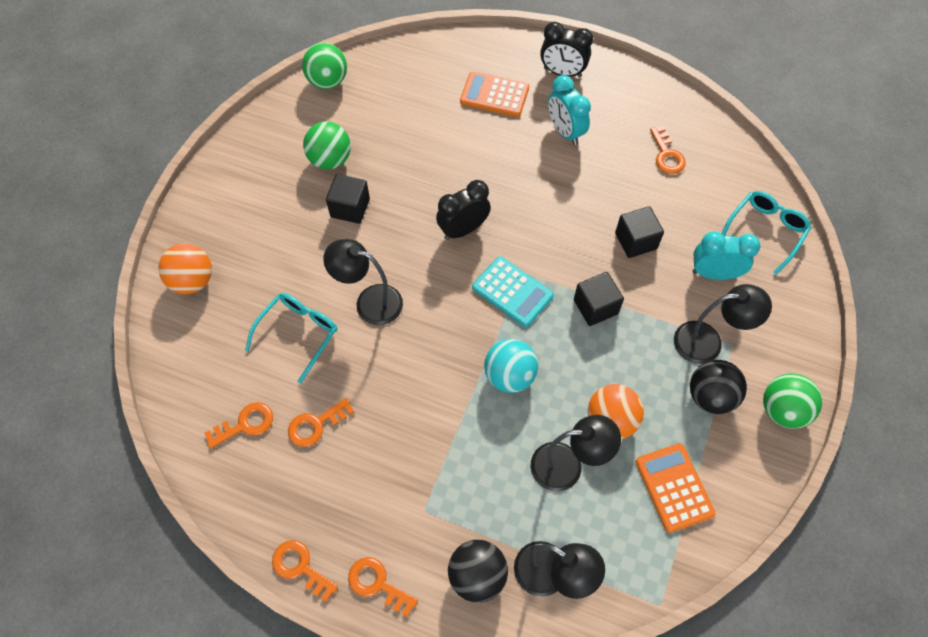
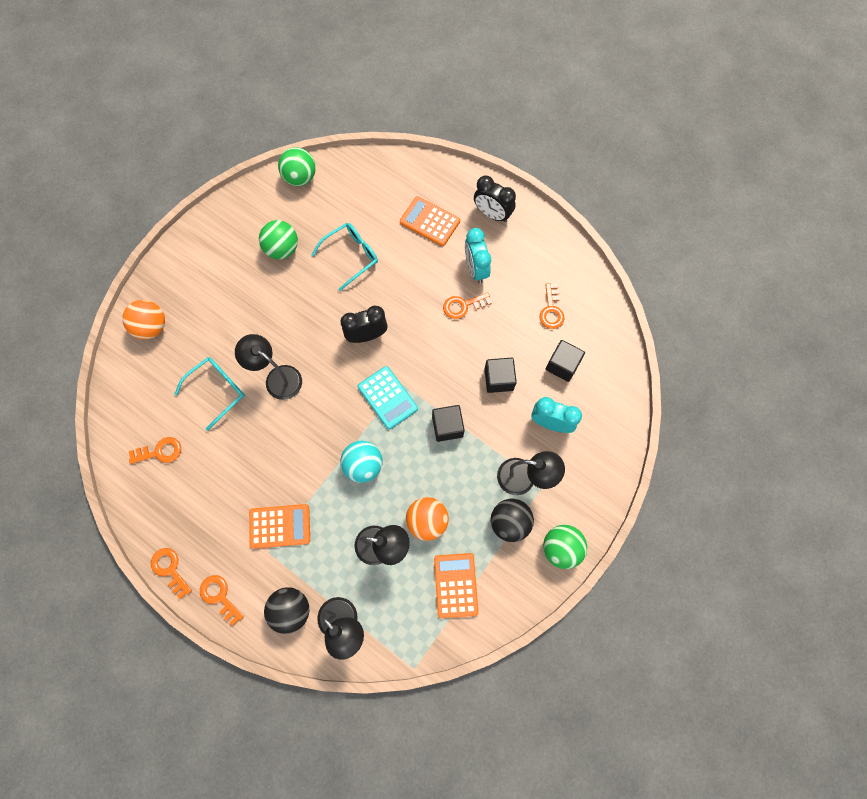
camera: 15 degrees right, 10 degrees up
(316, 425) = (210, 466): orange key -> orange key (463, 306)
(350, 208) = (285, 295): black cube -> black cube (562, 365)
(429, 475) = (280, 526): none -> orange calculator
(765, 231) = (606, 397): turquoise glasses -> turquoise glasses (351, 256)

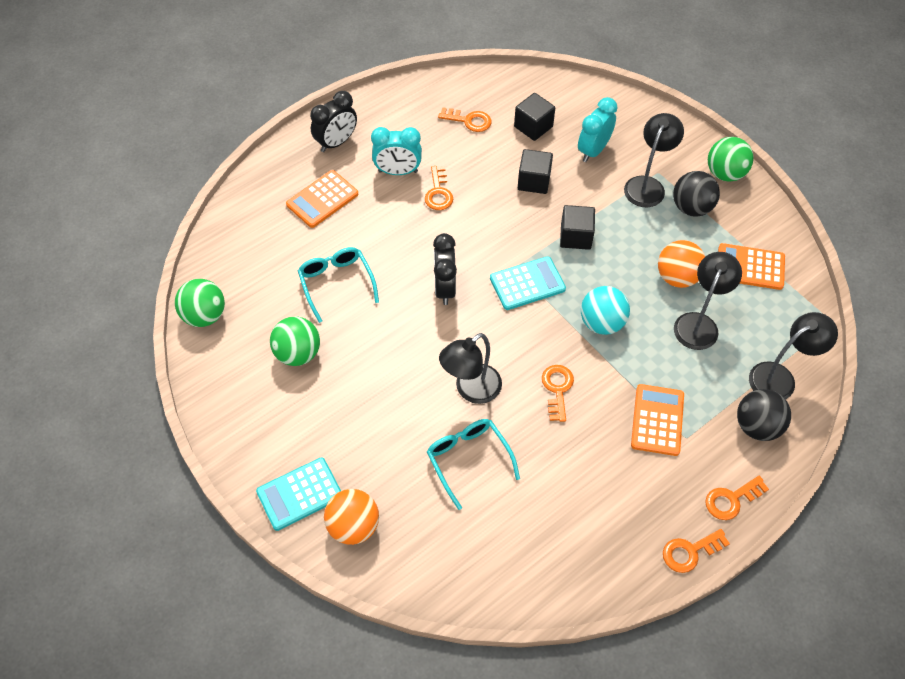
camera: 75 degrees left, 15 degrees down
(160, 452) = (534, 541): orange key -> orange key (557, 389)
(169, 285) = (299, 494): none -> turquoise calculator

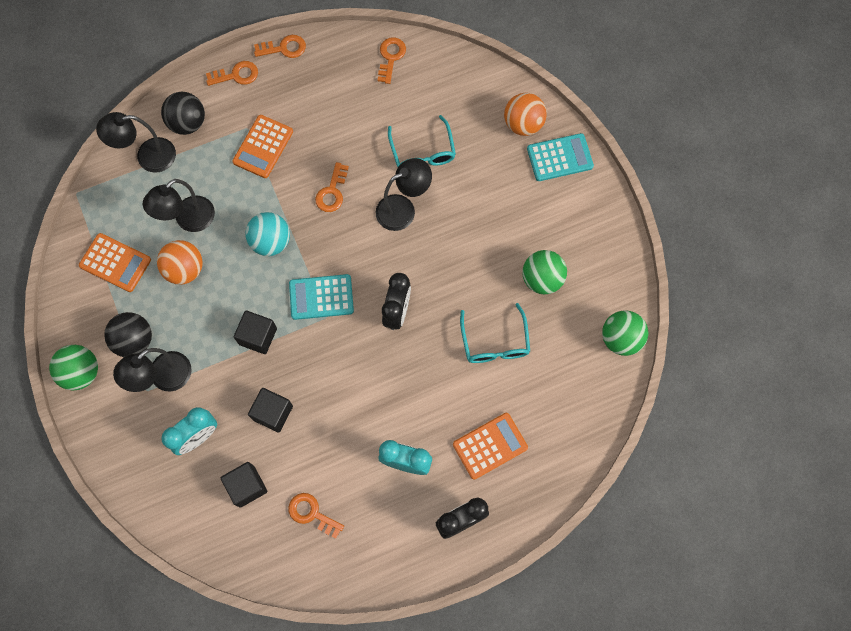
camera: 165 degrees left, 15 degrees up
(438, 192) = (372, 424): orange key -> orange key (391, 57)

